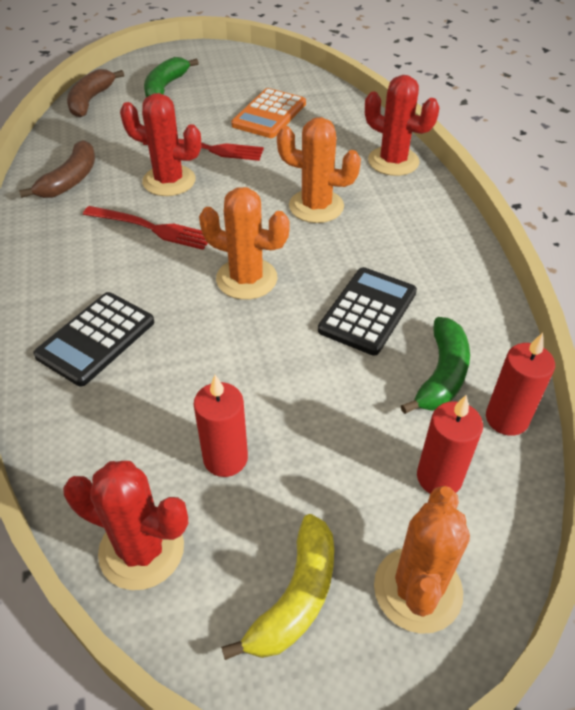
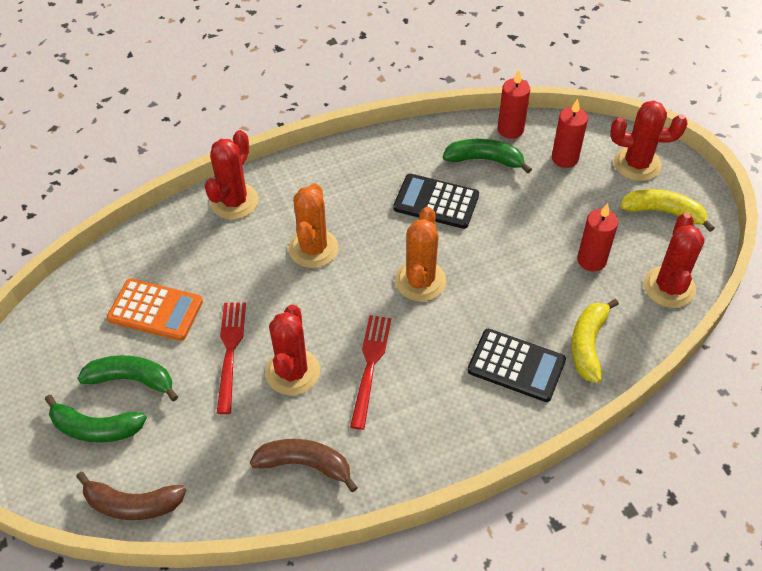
camera: 100 degrees left, 5 degrees up
(90, 416) = (588, 345): none -> yellow banana
(202, 102) = (132, 379): none -> green banana
(417, 589) = (637, 164): orange cactus -> red cactus

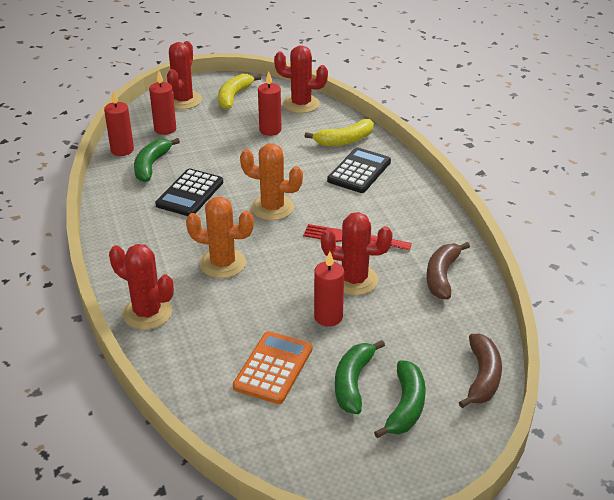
camera: 85 degrees left, 15 degrees down
(230, 351) = (328, 317): red fork -> red candle
(588, 345) = (344, 140): yellow banana -> yellow banana turned 45 degrees counterclockwise

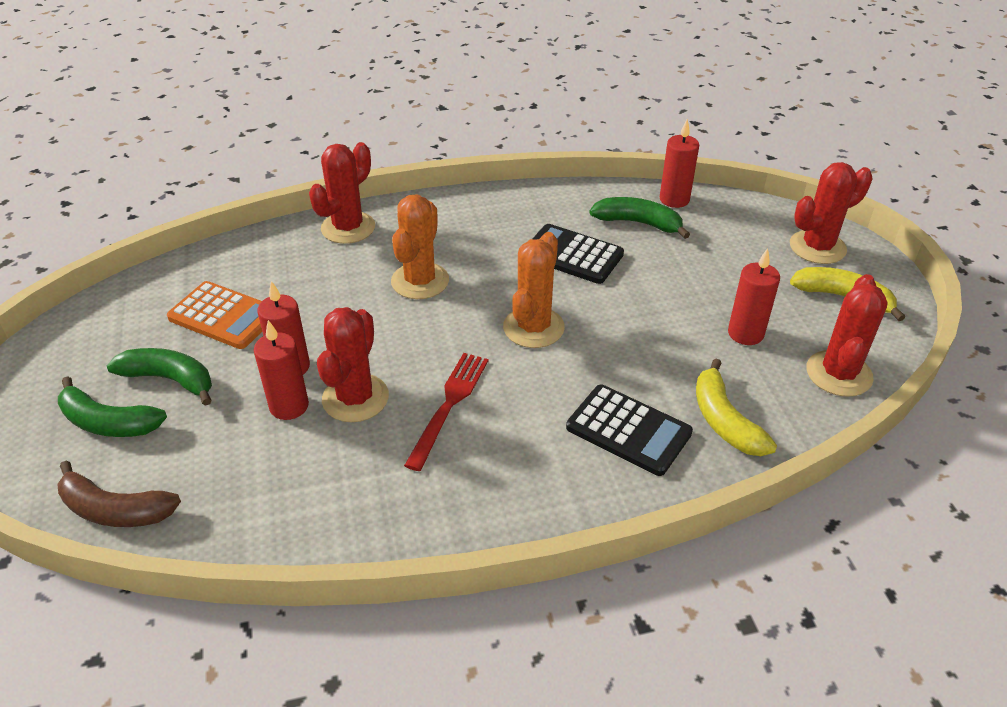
camera: 95 degrees right, 5 degrees up
(165, 129) = (732, 232): red candle -> red candle (289, 406)
(183, 100) = (817, 247): red cactus -> red cactus turned 45 degrees counterclockwise
(442, 276) = (337, 499): brown banana -> none

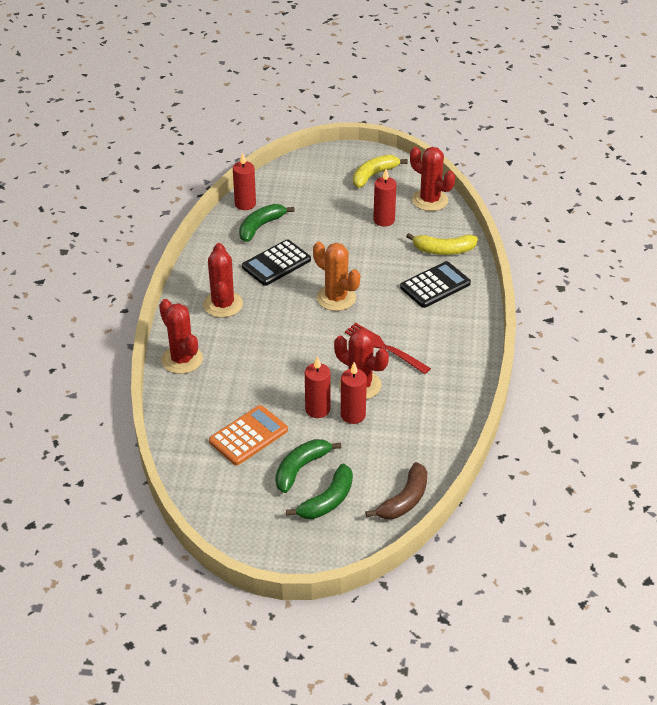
camera: 70 degrees left, 0 degrees up
(420, 281) = (264, 336): orange cactus -> none
(817, 247) = (326, 167): red cactus -> red cactus (223, 304)

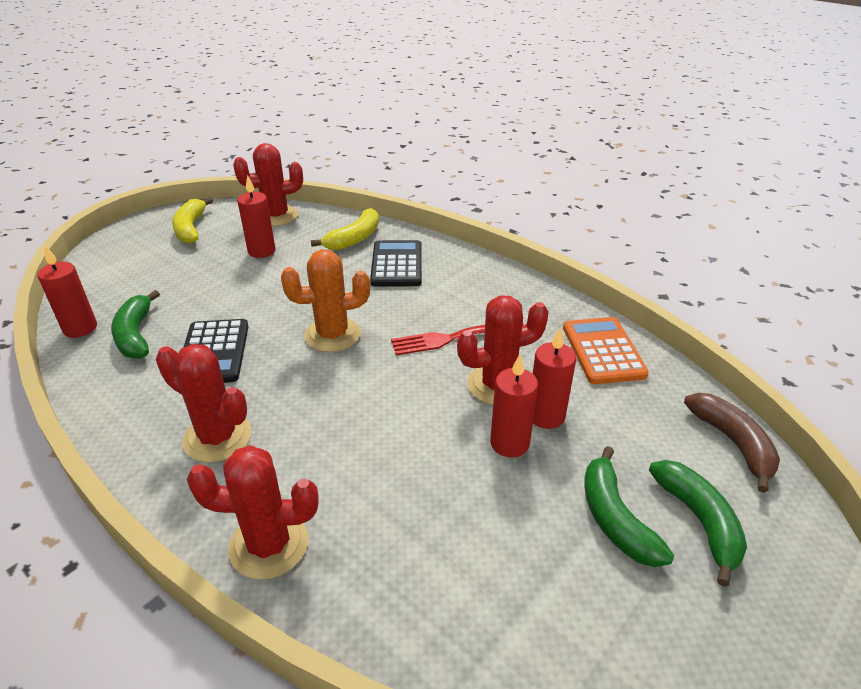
camera: 55 degrees left, 5 degrees down
(248, 436) = (505, 546): orange calculator -> orange calculator (603, 351)

